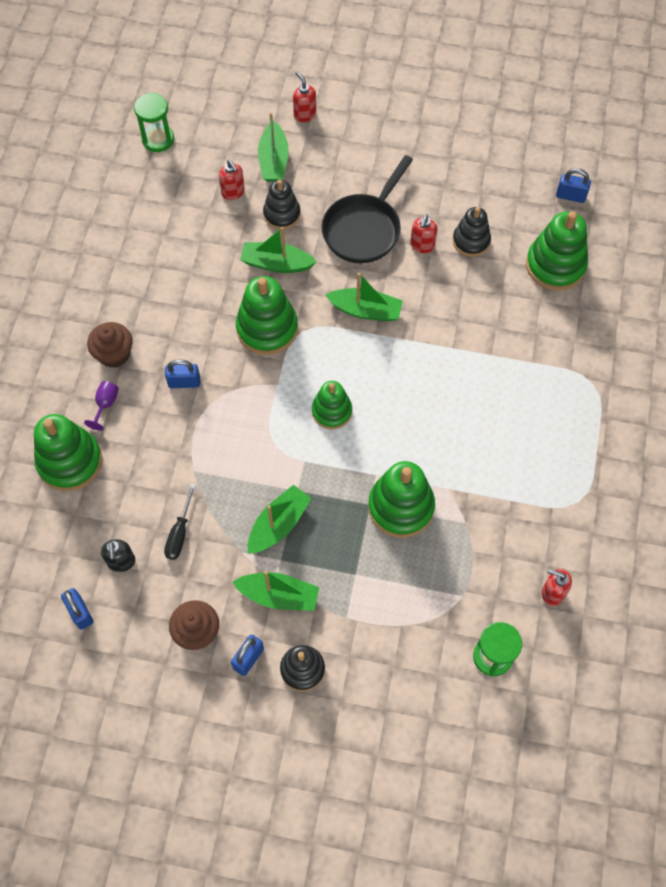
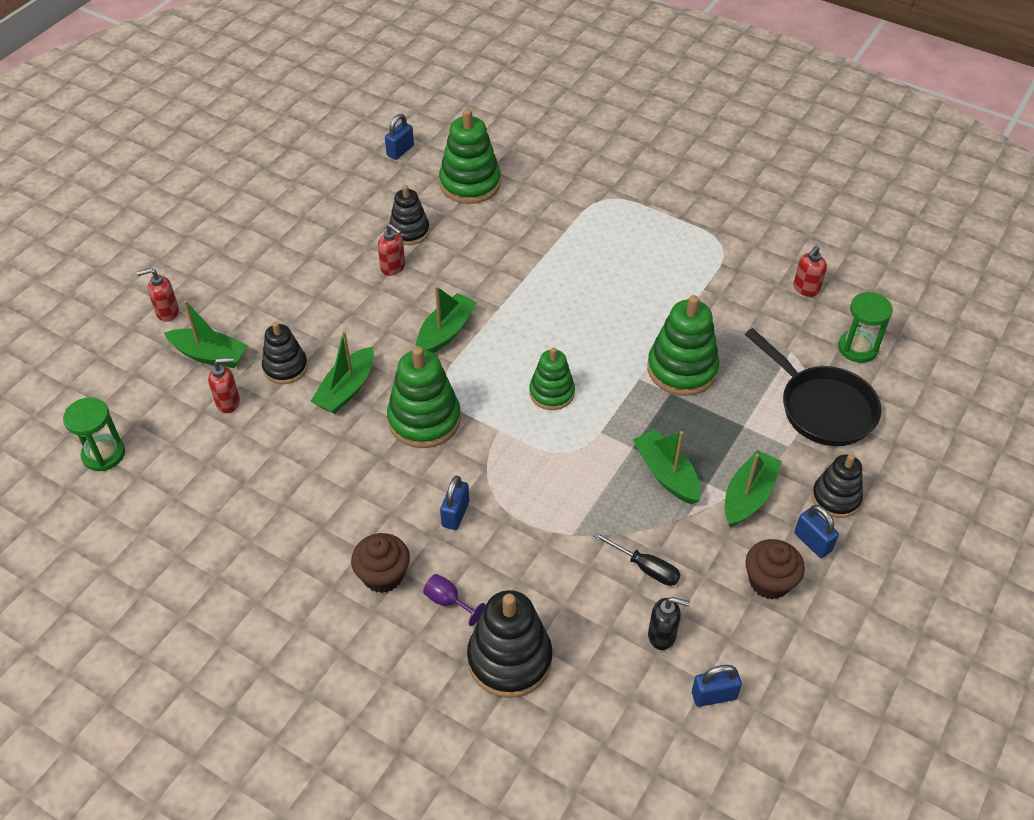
camera: 70 degrees left, 15 degrees down
(70, 461) = (509, 659): green stacking toy -> black stacking toy
(364, 229) = (346, 306): black pan -> black pan (822, 407)

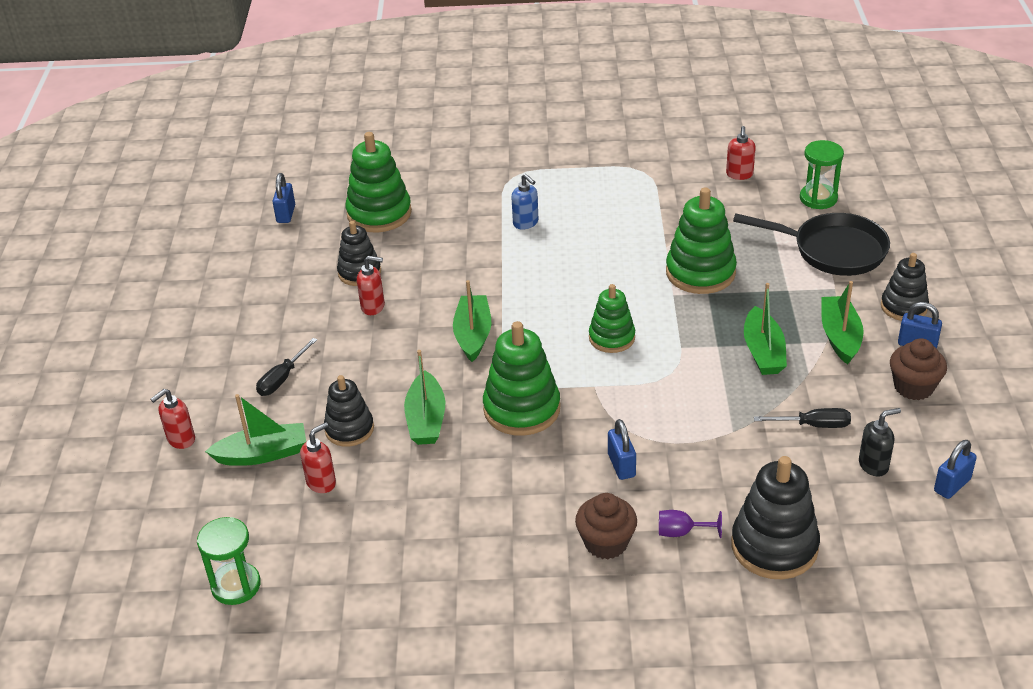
camera: 30 degrees left, 10 degrees down
(276, 297) = (282, 379): none -> black screwdriver
(577, 248) = (526, 223): none -> blue soap dispenser
(666, 474) = (763, 352): green boat -> green boat turned 120 degrees counterclockwise

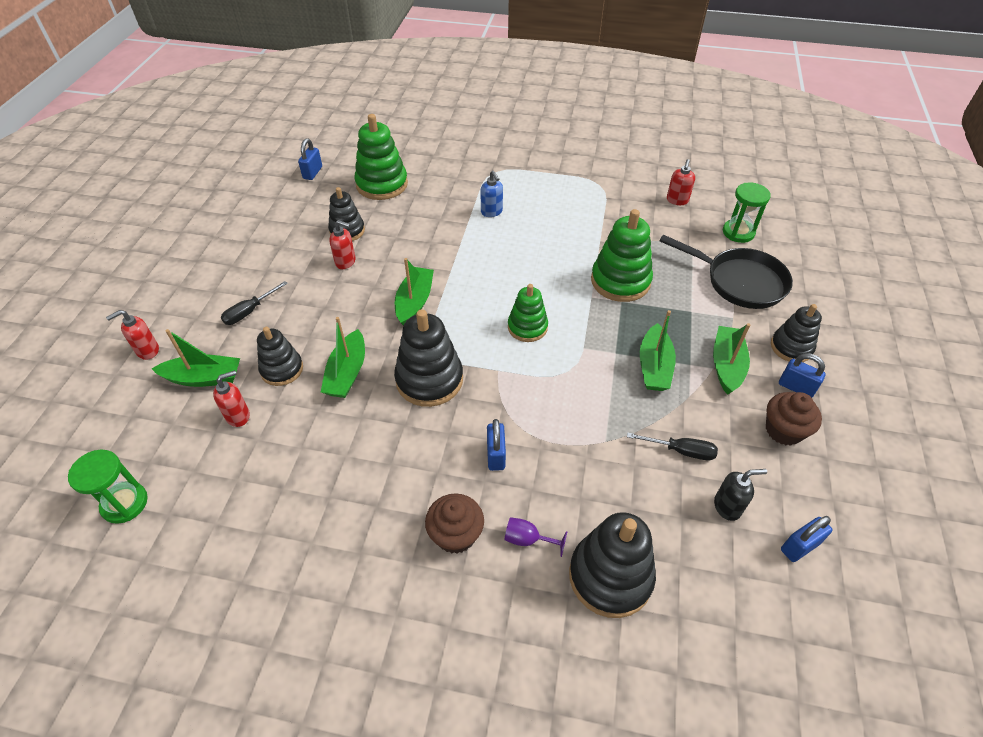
camera: 10 degrees right, 10 degrees up
(522, 409) = (429, 380): green stacking toy -> black stacking toy

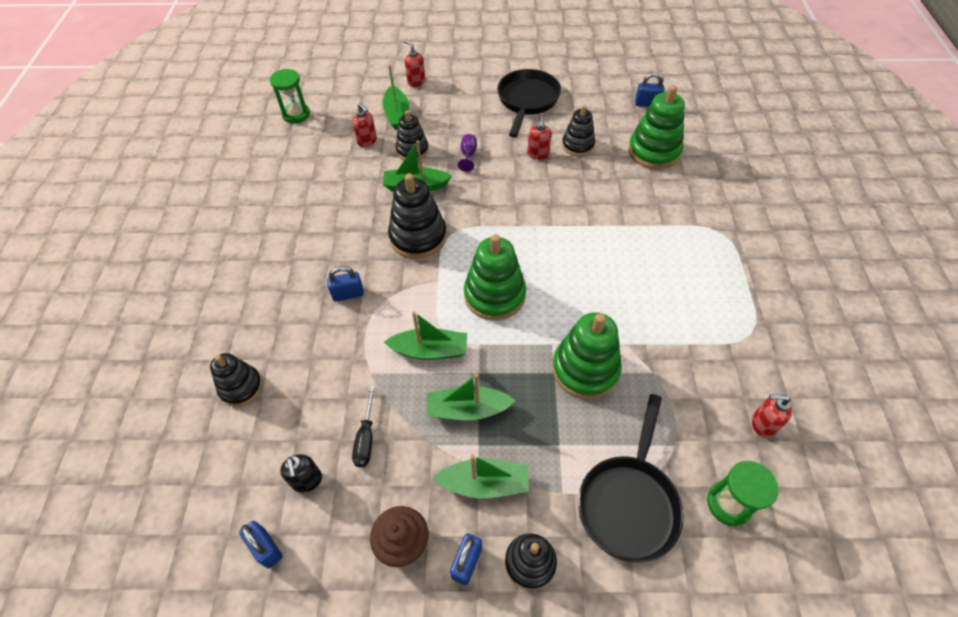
camera: 80 degrees right, 5 degrees up
(249, 312) = (465, 117): black screwdriver -> none
(254, 254) = (527, 101): none -> black pan
(414, 302) = (503, 209): green boat -> green boat (430, 350)
(456, 535) = (276, 281): brown cupcake -> none
(491, 212) = (651, 241): blue soap dispenser -> none
(527, 327) = (494, 295): green stacking toy -> green stacking toy, size x1.58
(528, 539) = (273, 327): purple goblet -> purple goblet (468, 155)
(610, 576) = (241, 387): black stacking toy -> black stacking toy, size x0.63

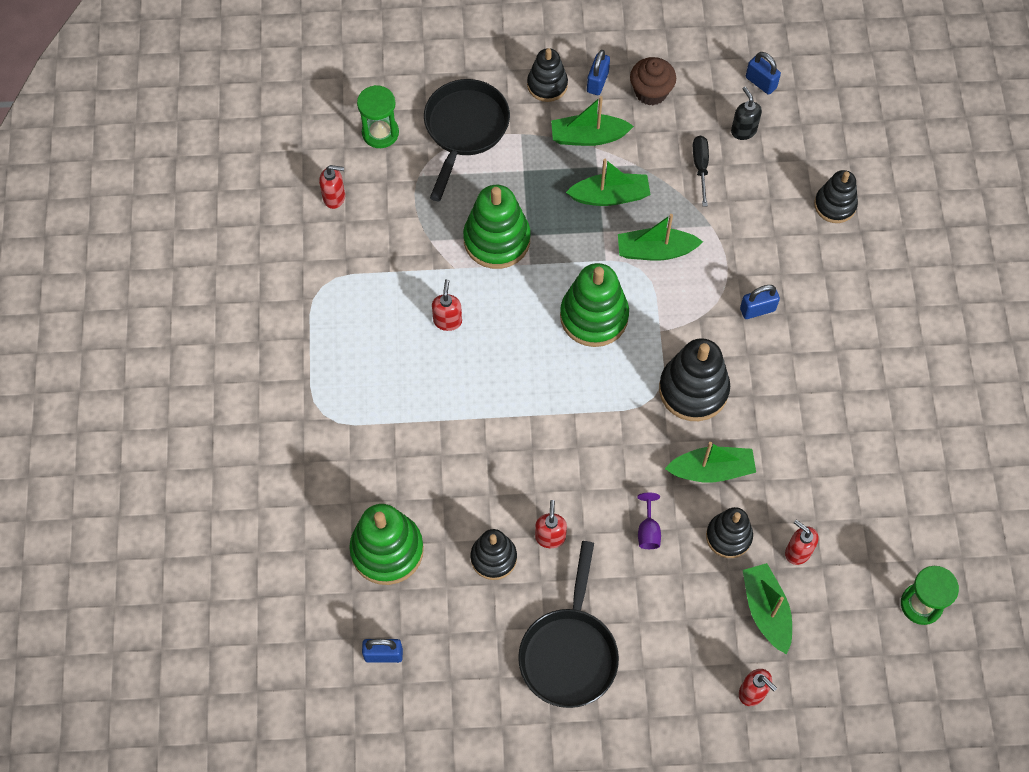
camera: 175 degrees right, 10 degrees up
(626, 298) = (447, 321): none -> red soap dispenser

